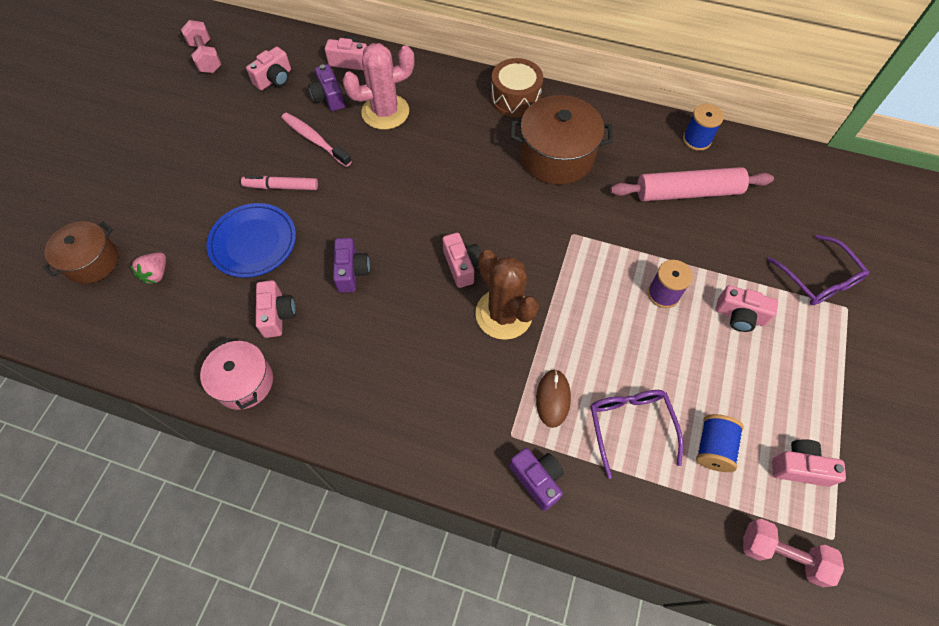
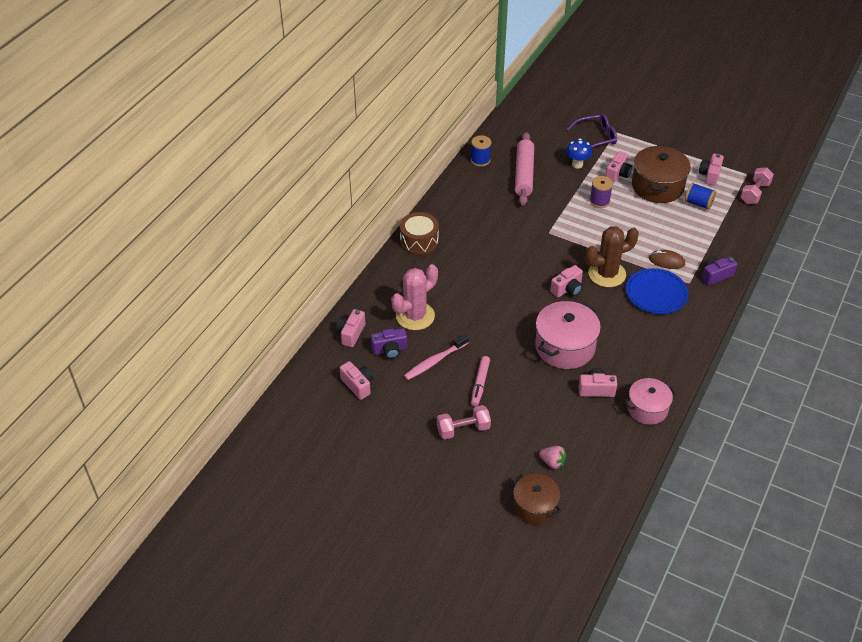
camera: 80 degrees left, 15 degrees down
(206, 57) = (314, 434): pink dumbbell -> pink dumbbell (463, 429)
(253, 242) = (531, 402): blue plate -> blue plate (656, 293)
(351, 272) = (565, 347): purple camera -> pink pot
(385, 112) = (415, 316): pink cactus -> pink cactus turned 60 degrees clockwise
(462, 266) = (567, 289): pink camera -> pink camera turned 150 degrees clockwise
(556, 156) = (480, 228): brown pot -> brown pot (657, 186)
(630, 426) = (684, 232): purple glasses -> none
(738, 257) = (577, 164): none -> blue mushroom

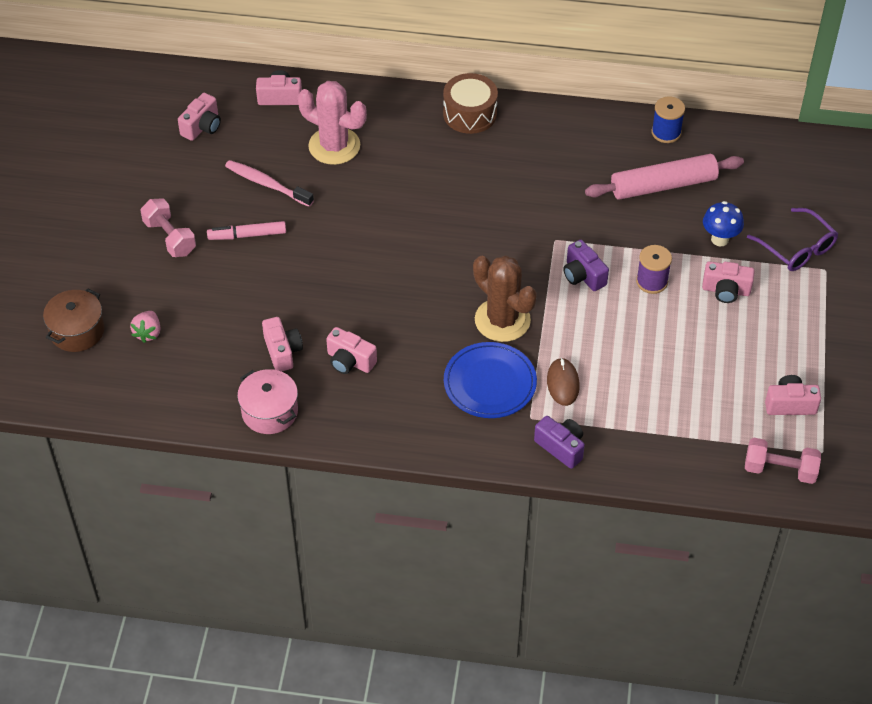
camera: 70 degrees right, 5 degrees up
(390, 350) = (268, 139): purple camera -> purple camera (583, 275)
(565, 347) = (344, 304): pink pot -> none
(567, 289) = (452, 284): pink camera -> pink camera (350, 361)
(657, 186) = (724, 343): brown pot -> none
(698, 203) = (713, 400): blue spool -> none

